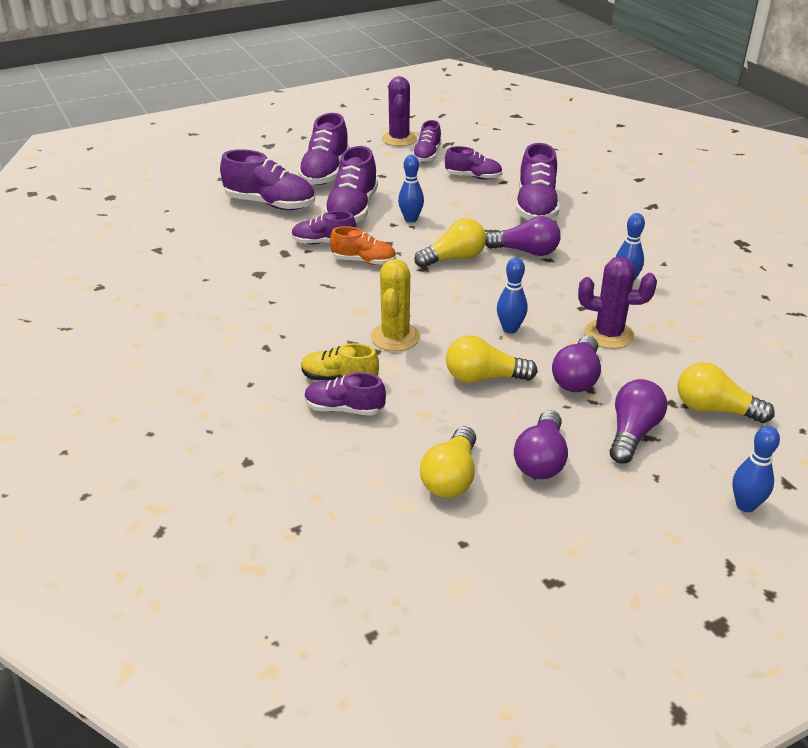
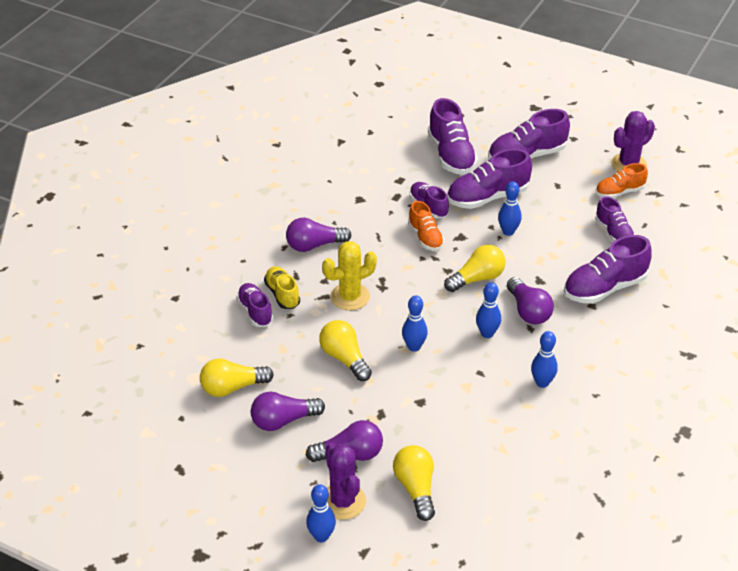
camera: 55 degrees right, 5 degrees up
(427, 155) = (619, 192): purple shoe -> orange shoe
(454, 258) = (477, 279): yellow light bulb -> yellow light bulb turned 60 degrees counterclockwise
(533, 283) = (487, 333): none -> blue bowling pin
(577, 377) = (387, 404): purple light bulb -> purple light bulb (314, 245)
(608, 334) = (457, 400): purple cactus -> purple cactus (343, 501)

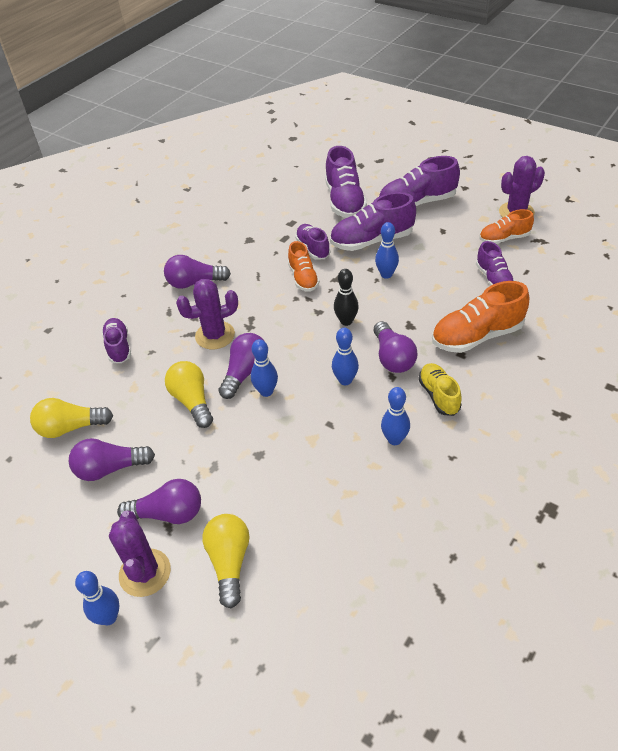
camera: 10 degrees right, 5 degrees up
(282, 294) = (150, 330): yellow shoe -> yellow shoe (439, 395)
(350, 297) = (215, 335): yellow cactus -> purple cactus
(389, 330) = (245, 372): none -> purple light bulb
(477, 279) = (346, 321): yellow light bulb -> black bowling pin
(604, 288) = (477, 336): purple shoe -> orange shoe

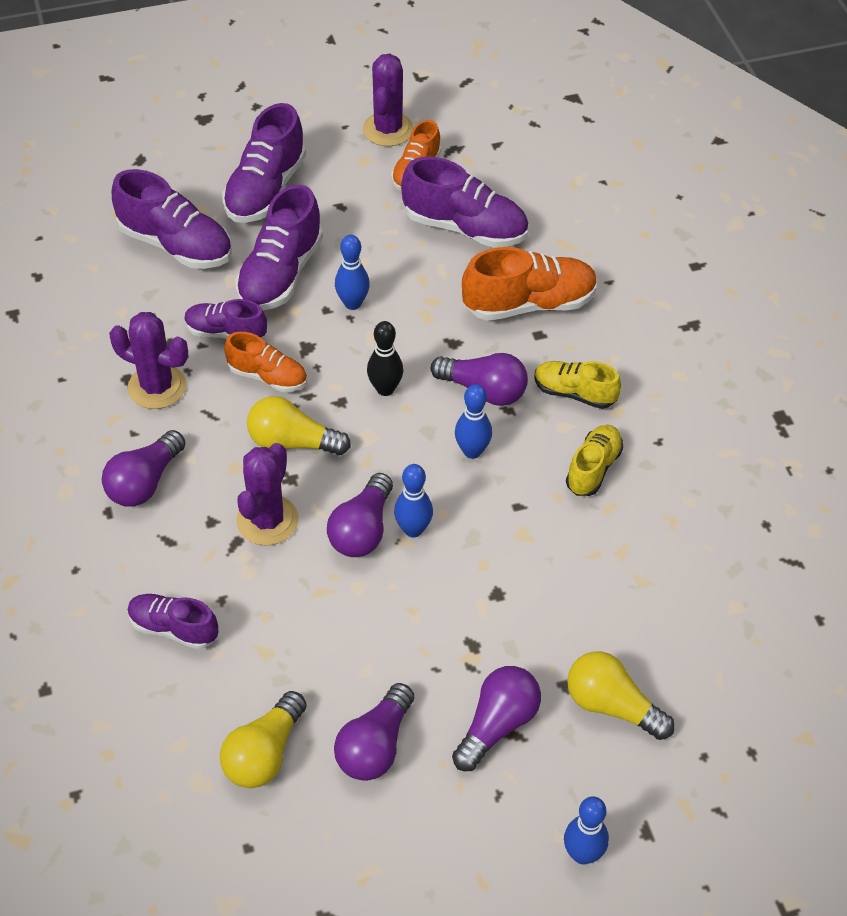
camera: 55 degrees left, 5 degrees up
(145, 573) = (556, 790): purple cactus -> purple cactus (157, 387)
(192, 401) = (353, 606): yellow light bulb -> yellow light bulb (292, 442)
(245, 372) = (362, 530): purple light bulb -> purple light bulb turned 135 degrees counterclockwise
(394, 439) = (593, 468): blue bowling pin -> yellow shoe
(477, 336) = (529, 304): orange shoe -> orange shoe turned 120 degrees counterclockwise
(493, 279) = (465, 228): purple shoe -> purple shoe, size x1.64

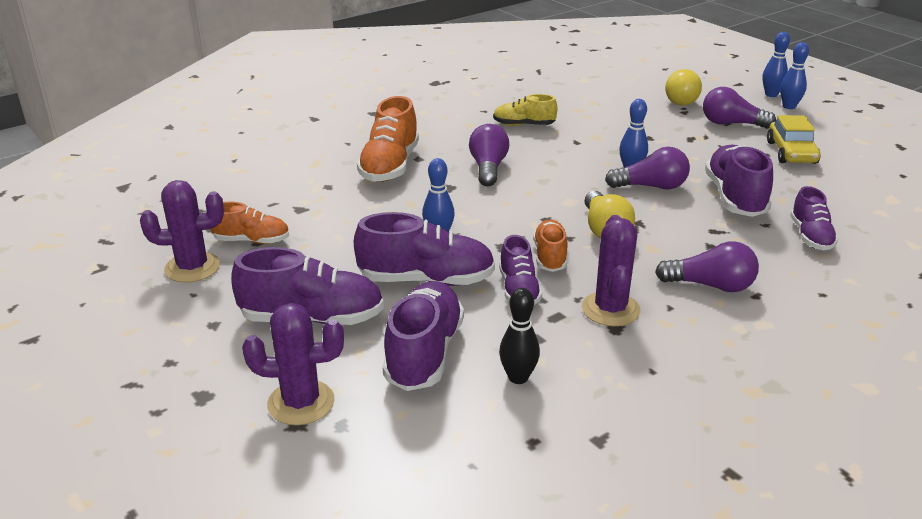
camera: 110 degrees left, 20 degrees down
(264, 753) = (844, 183): yellow light bulb -> none
(267, 520) = (683, 223): purple cactus -> purple cactus (301, 403)
(375, 746) = (791, 152): purple light bulb -> yellow car
(385, 389) = (519, 204): black bowling pin -> black bowling pin (518, 377)
(465, 228) = (317, 205): purple shoe -> purple shoe (735, 197)
(472, 451) = (546, 163): blue bowling pin -> blue bowling pin (789, 106)
(529, 304) = (390, 166): orange shoe -> orange shoe turned 135 degrees counterclockwise
(574, 393) = (465, 139): yellow shoe -> none

